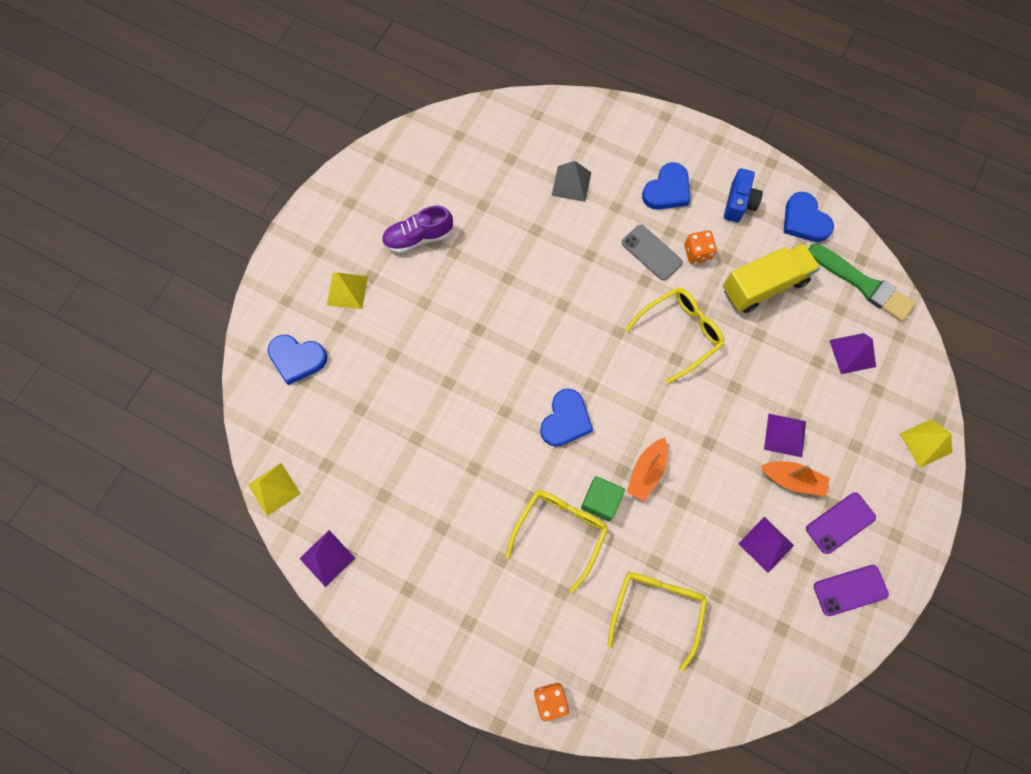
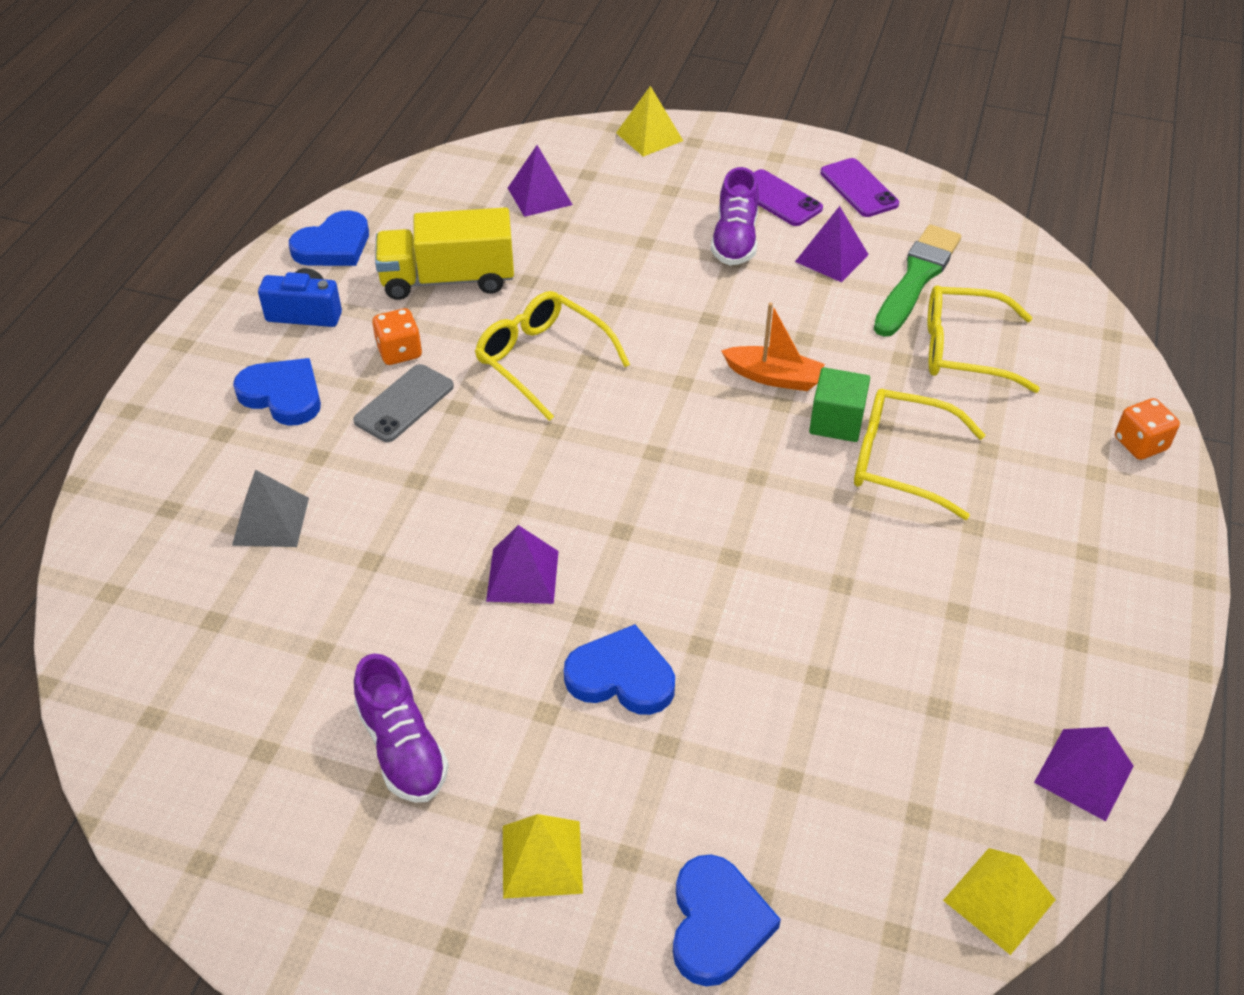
camera: 100 degrees left, 25 degrees down
(565, 420) = (722, 476): blue heart -> blue heart (621, 676)
(764, 285) = (448, 279): yellow truck -> yellow truck turned 60 degrees counterclockwise
(785, 435) = (675, 249): purple pyramid -> purple pyramid (523, 576)
(792, 479) = (735, 240): orange boat -> purple shoe
(862, 284) = (432, 190): green brush -> green brush (916, 278)

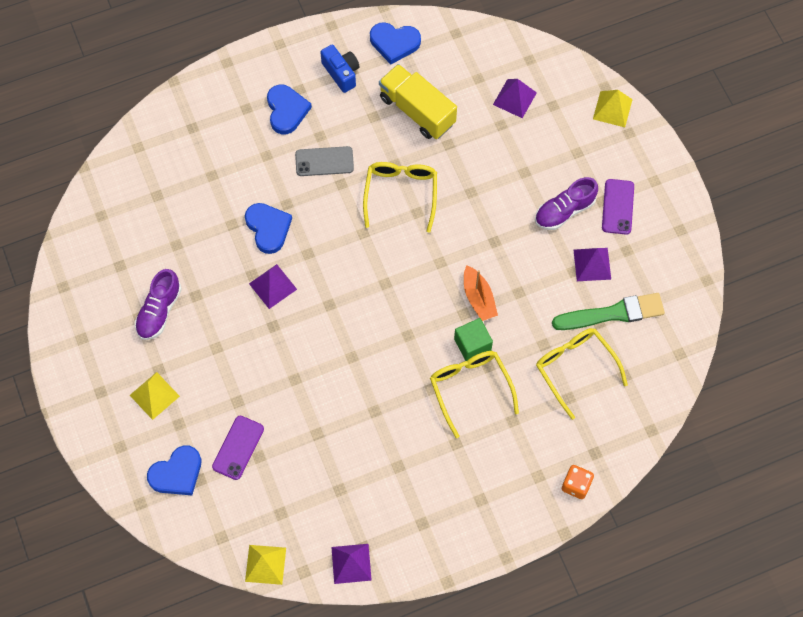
camera: 50 degrees right, 20 degrees up
(270, 521) = (218, 170): grey pyramid -> none
(399, 352) = (353, 132): orange dice -> none
(621, 676) = (255, 361): blue heart -> blue heart (268, 228)
(858, 188) = (664, 238): purple phone -> purple phone (238, 447)

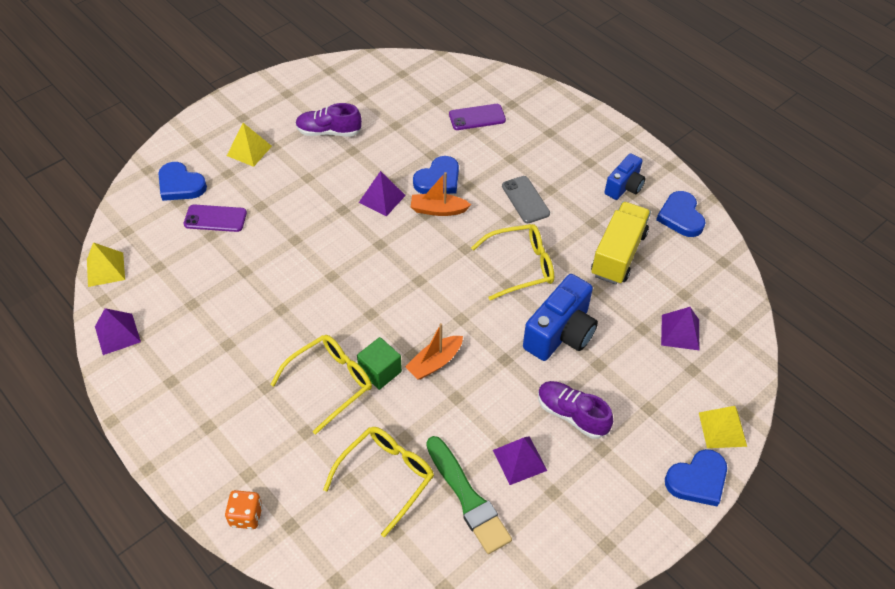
camera: 70 degrees right, 15 degrees down
(286, 110) = (563, 159): blue heart -> blue heart (697, 480)
(307, 240) = (438, 210): none -> orange boat
(483, 189) = (560, 333): none -> blue camera
(617, 207) = (603, 467): purple phone -> purple phone (477, 117)

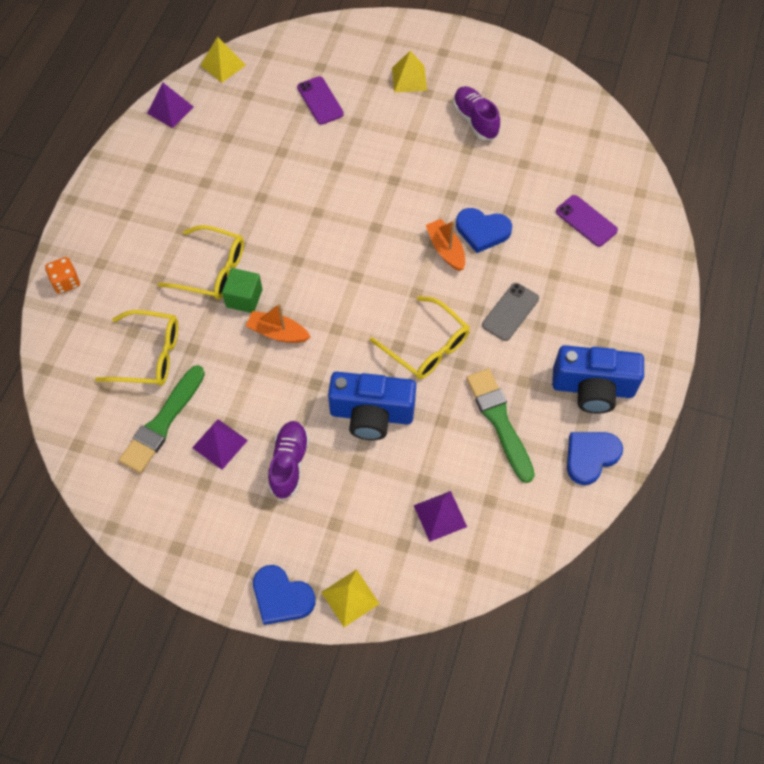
camera: 60 degrees right, 10 degrees up
(180, 185) = (338, 57): blue heart -> none
(382, 198) = (427, 201): purple pyramid -> none
(618, 254) = (499, 421): yellow truck -> green brush
(624, 187) = (592, 388): blue camera -> blue camera, size x1.62

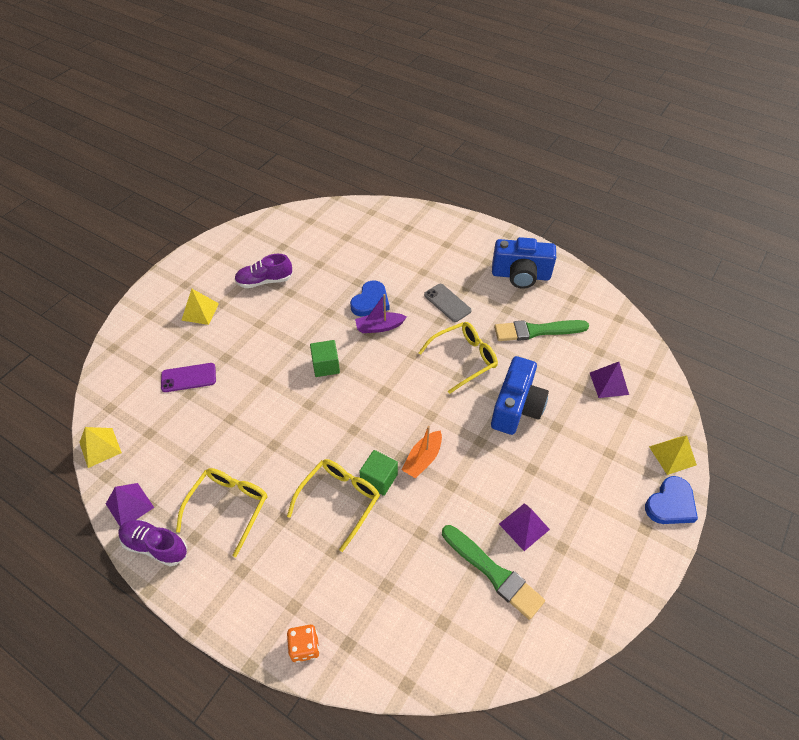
camera: 75 degrees left, 10 degrees down
(149, 355) = (417, 574): yellow glasses -> yellow glasses (228, 507)
(289, 463) = (551, 475): purple shoe -> purple shoe (155, 546)
(372, 213) = (326, 366): none -> green cube
(446, 250) = (379, 327): orange boat -> purple boat
(586, 221) = (384, 244): purple phone -> none
(590, 457) = (573, 290): blue heart -> none
(592, 388) = (520, 275): blue camera -> blue camera turned 75 degrees clockwise

